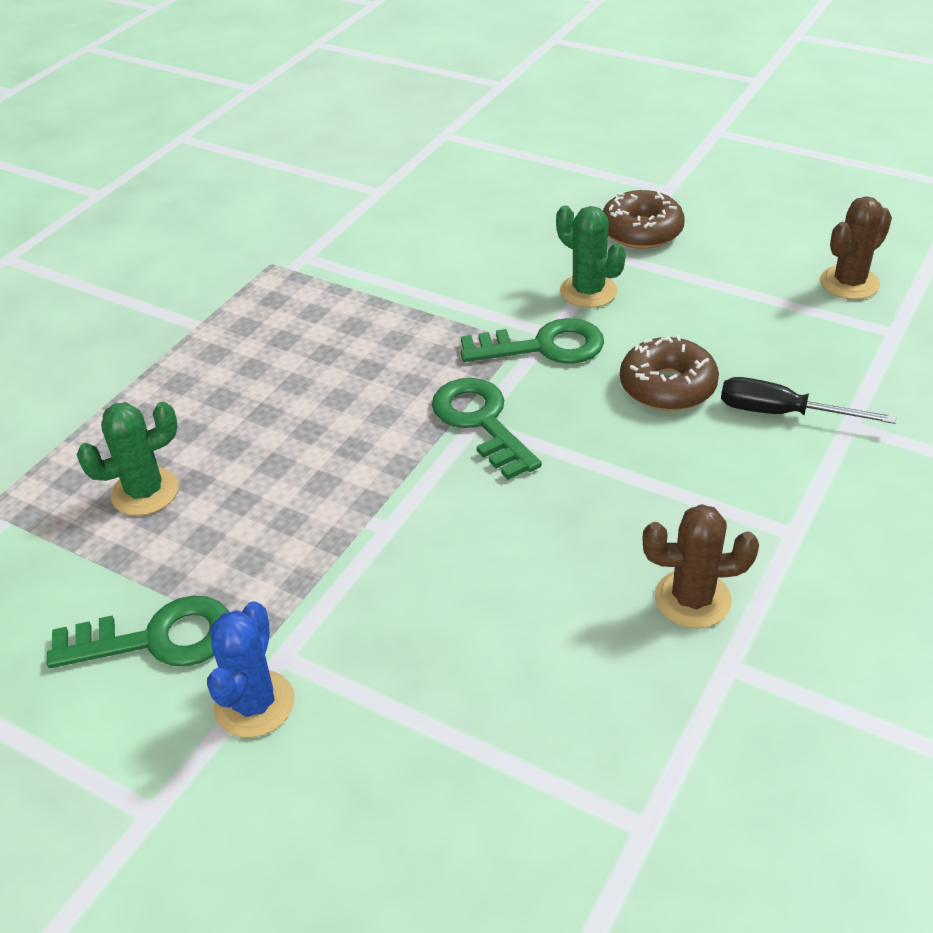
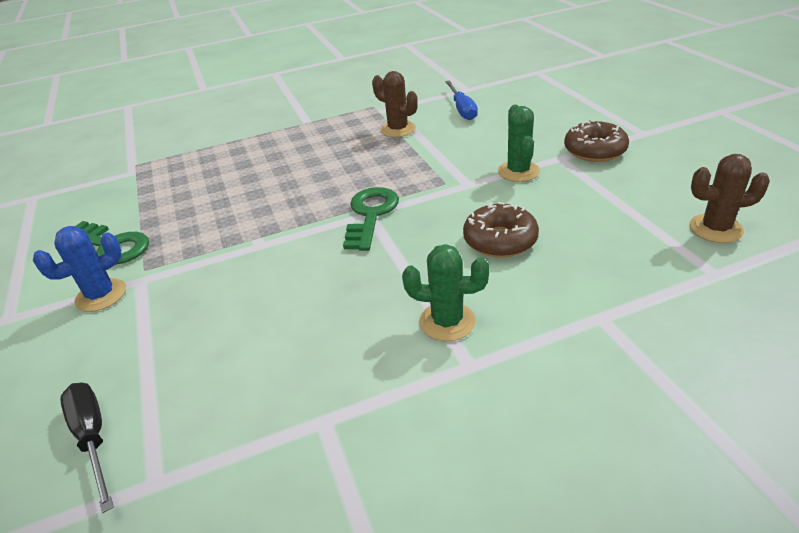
camera: 40 degrees right, 5 degrees down
(145, 492) = (193, 183): green cactus -> green cactus (447, 321)
(411, 226) = (462, 109): none -> blue screwdriver
(544, 346) = (454, 190): green key -> none
(692, 599) = (354, 368): brown cactus -> brown cactus (398, 129)
(782, 413) = (558, 288): black screwdriver -> black screwdriver (93, 438)

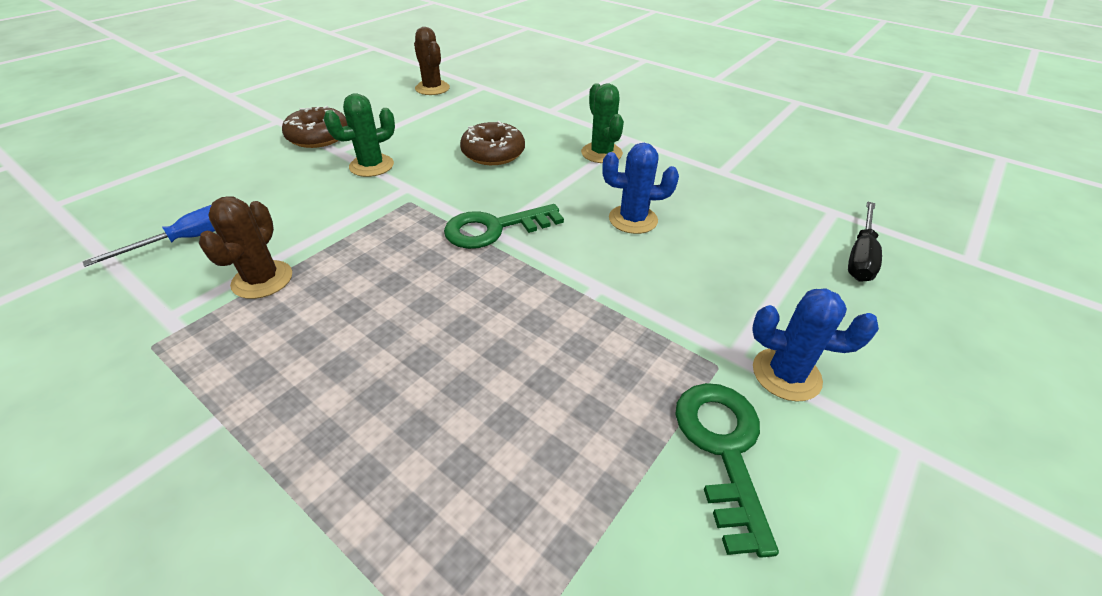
camera: 125 degrees left, 5 degrees up
(310, 294) = (633, 219): none -> blue cactus

